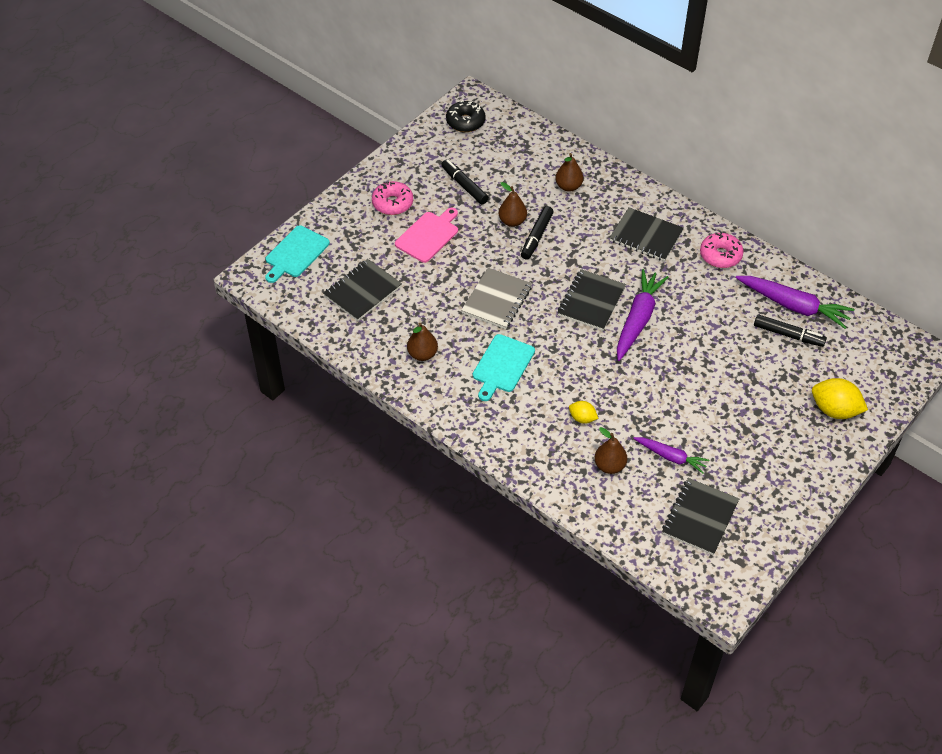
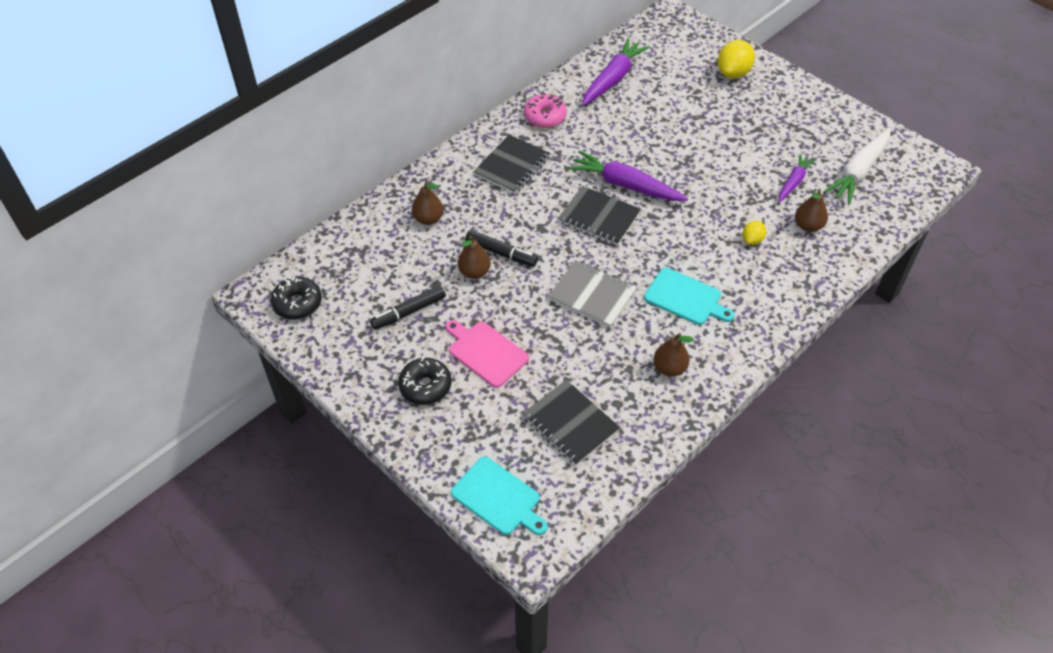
camera: 85 degrees left, 0 degrees up
(392, 203) = (425, 386): pink donut -> black donut
(699, 517) = (858, 172): black notebook -> white carrot
(788, 335) = (647, 87): black marker -> none

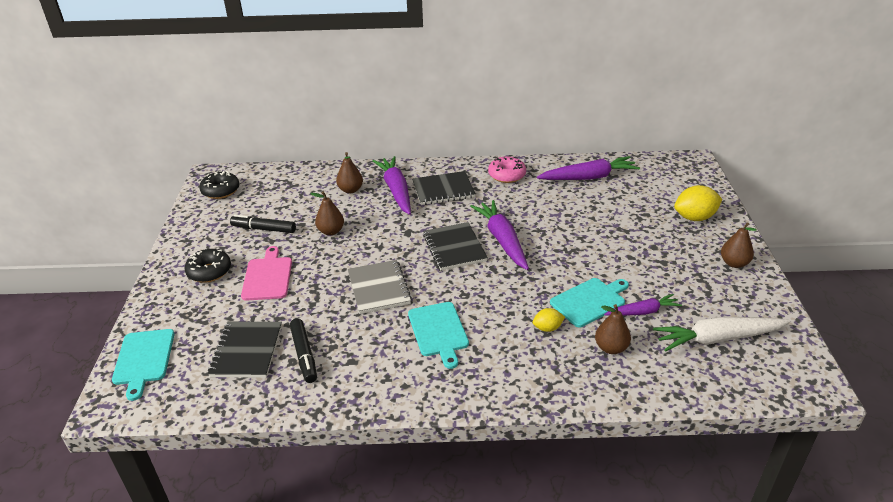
camera: 45 degrees right, 15 degrees down
(471, 193) = (396, 190): none -> purple carrot
(501, 253) = (362, 231): black marker -> black marker (304, 355)
(669, 368) = (358, 366): brown pear -> brown pear (734, 263)
(751, 197) = (589, 301): none -> turquoise cutting board

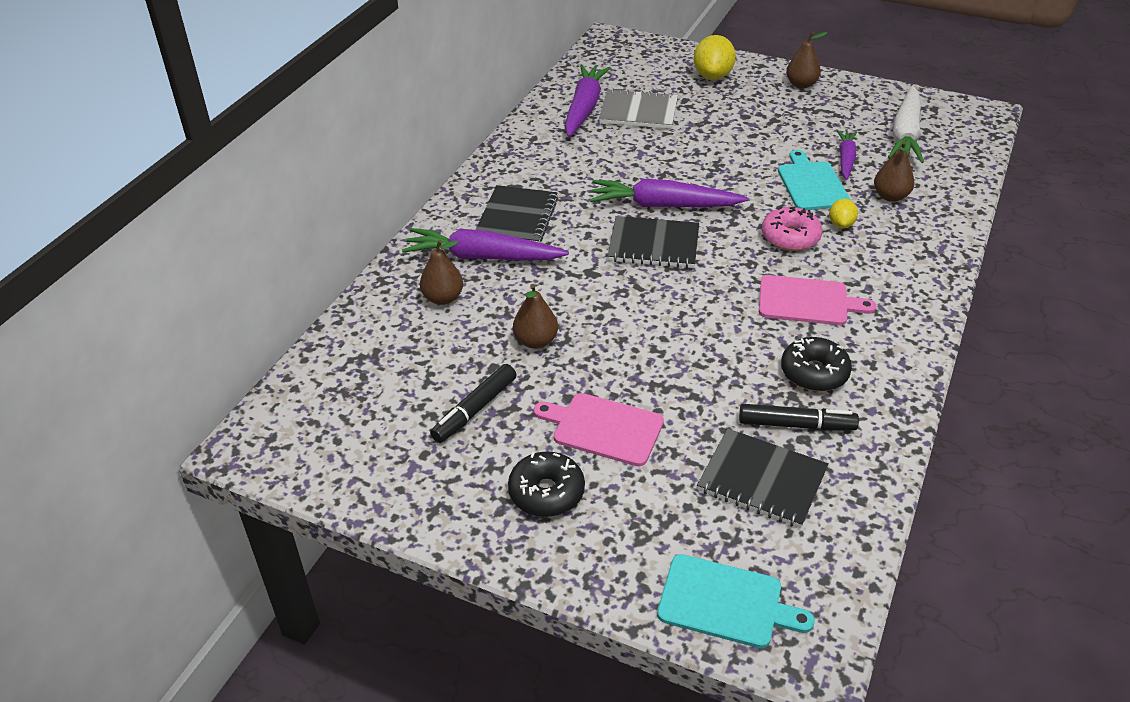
camera: 65 degrees left, 5 degrees up
(221, 191) = (313, 442): black donut -> black donut (814, 373)
(379, 288) = (697, 327): grey notebook -> grey notebook (638, 112)
(438, 331) = (807, 301): turquoise cutting board -> pink cutting board
(507, 175) = (527, 160): pink donut -> pink donut (790, 237)

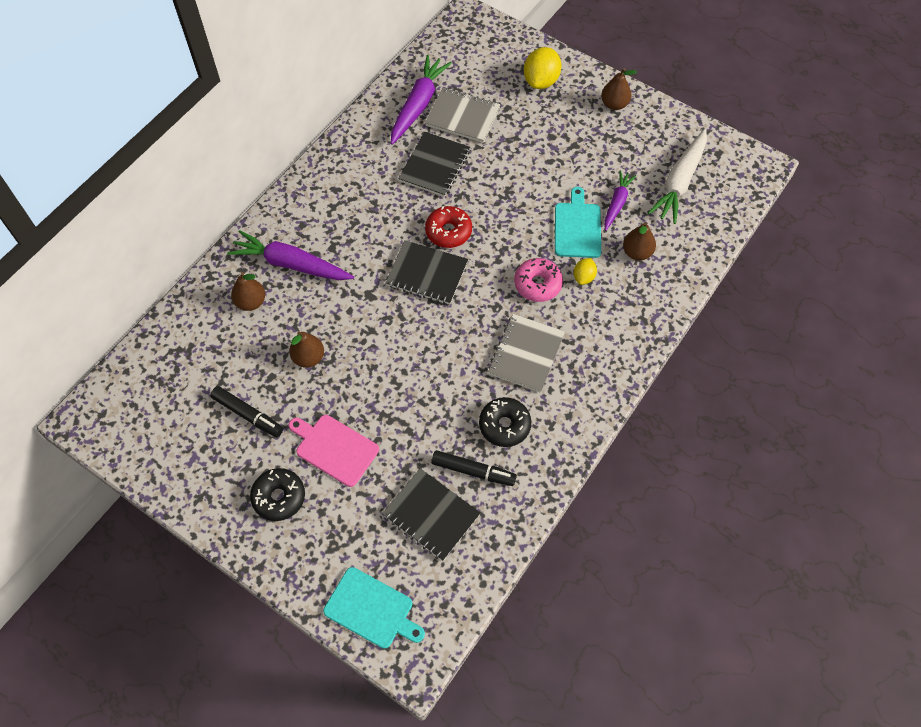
camera: 10 degrees right, 20 degrees up
(474, 410) = (248, 415): black marker -> black marker turned 105 degrees counterclockwise
(517, 218) = (329, 226): black notebook -> black notebook (435, 166)
(663, 205) = (448, 231): purple carrot -> red donut
(807, 301) = (526, 354): pink cutting board -> grey notebook

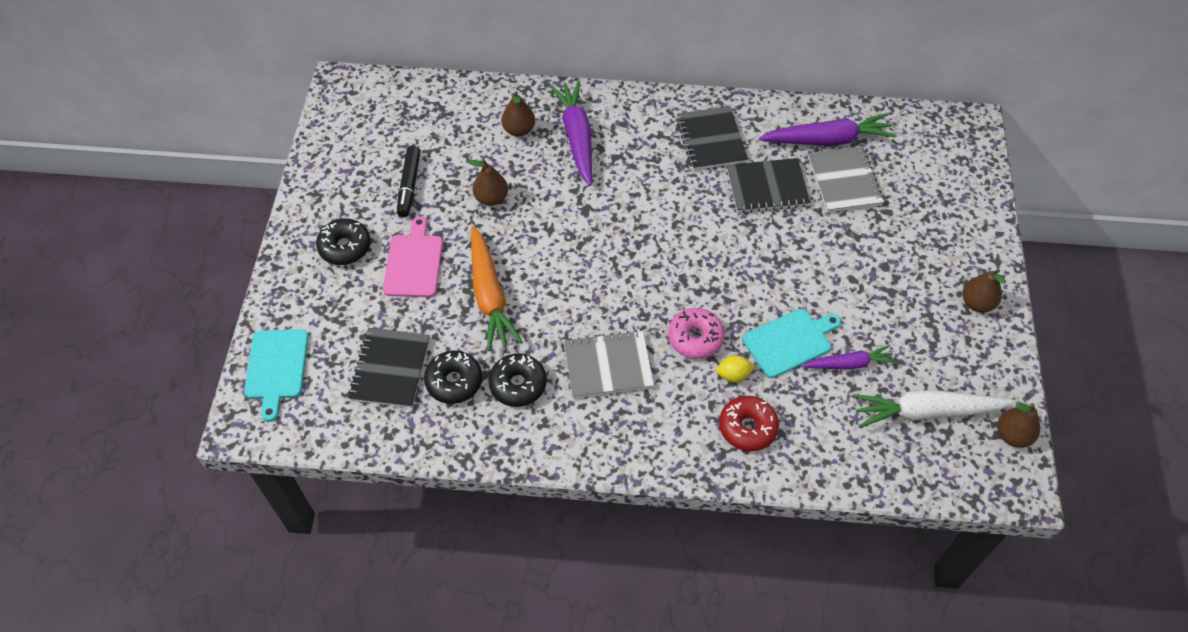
camera: 60 degrees right, 5 degrees down
(406, 405) = (489, 295): none -> orange carrot
(427, 274) = (640, 242): black notebook -> black notebook (711, 140)
(448, 231) = (700, 235): red donut -> red donut (747, 427)
(473, 471) = (454, 381): black marker -> black donut
(541, 81) = (948, 224): yellow lemon -> none
(637, 252) = (801, 411): brown pear -> brown pear (1012, 435)

